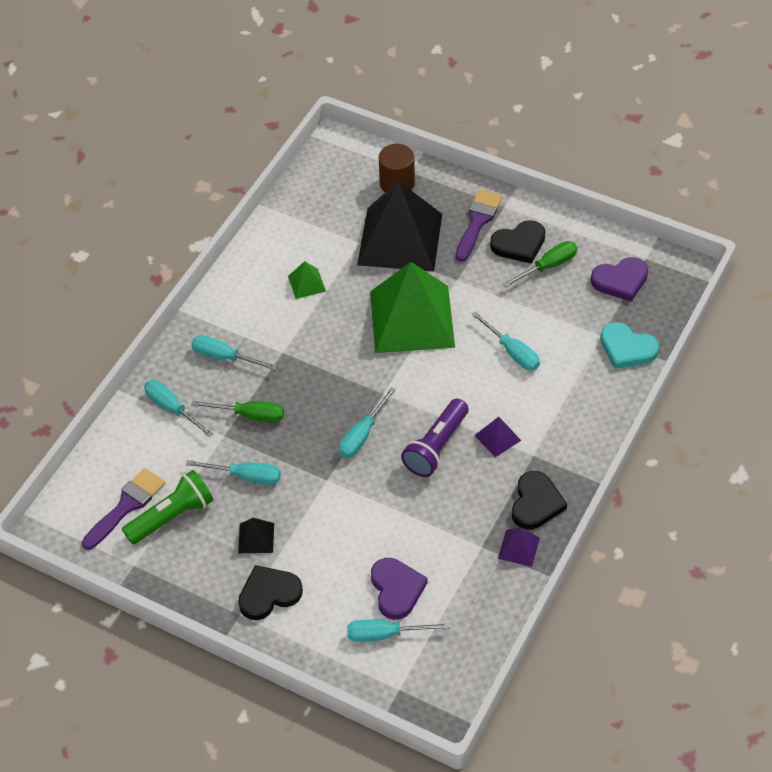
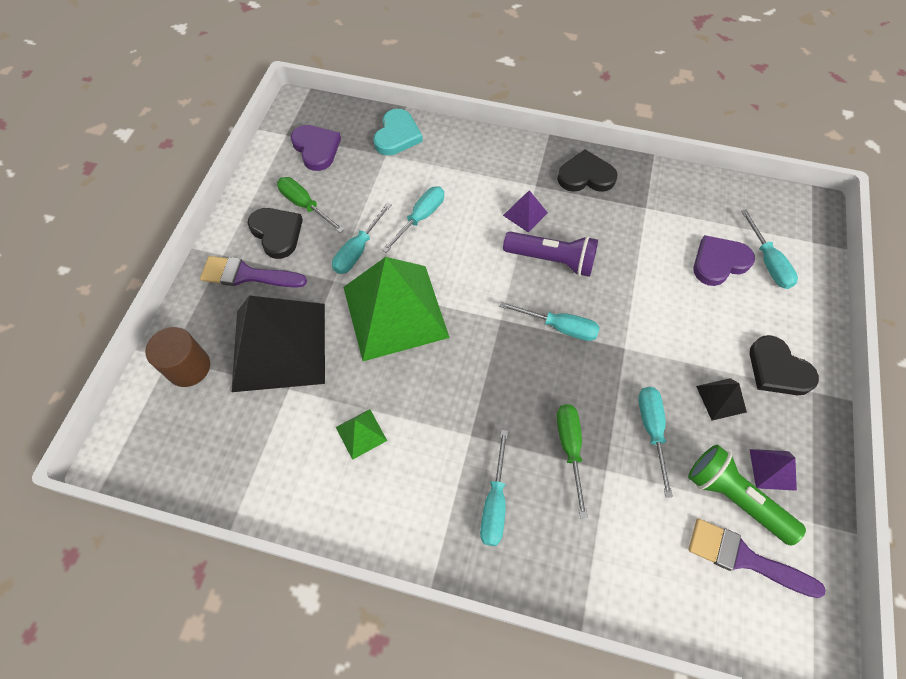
camera: 105 degrees left, 10 degrees up
(172, 408) = (589, 546): turquoise screwdriver -> turquoise screwdriver (358, 250)
(518, 548) = (636, 181): purple pyramid -> purple pyramid (772, 469)

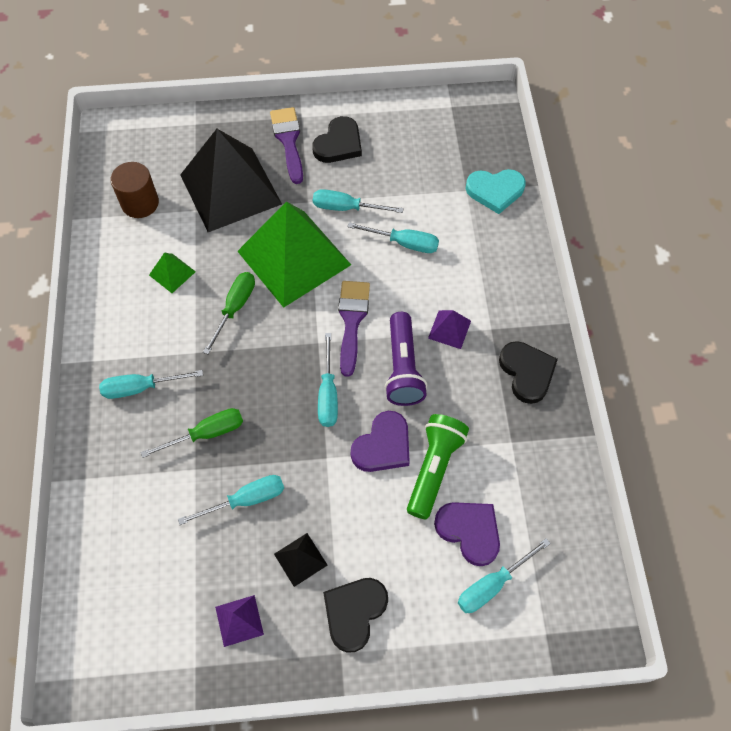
camera: 70 degrees right, 0 degrees up
(188, 367) = (191, 139): brown cylinder -> brown cylinder (140, 203)
(305, 205) = (377, 151): green screwdriver -> green screwdriver (235, 308)
(316, 149) = (446, 135): purple heart -> purple heart (383, 445)
(734, 498) = (199, 587): green flashlight -> green flashlight (434, 468)
(744, 558) = (144, 605): purple brush -> purple brush (352, 321)

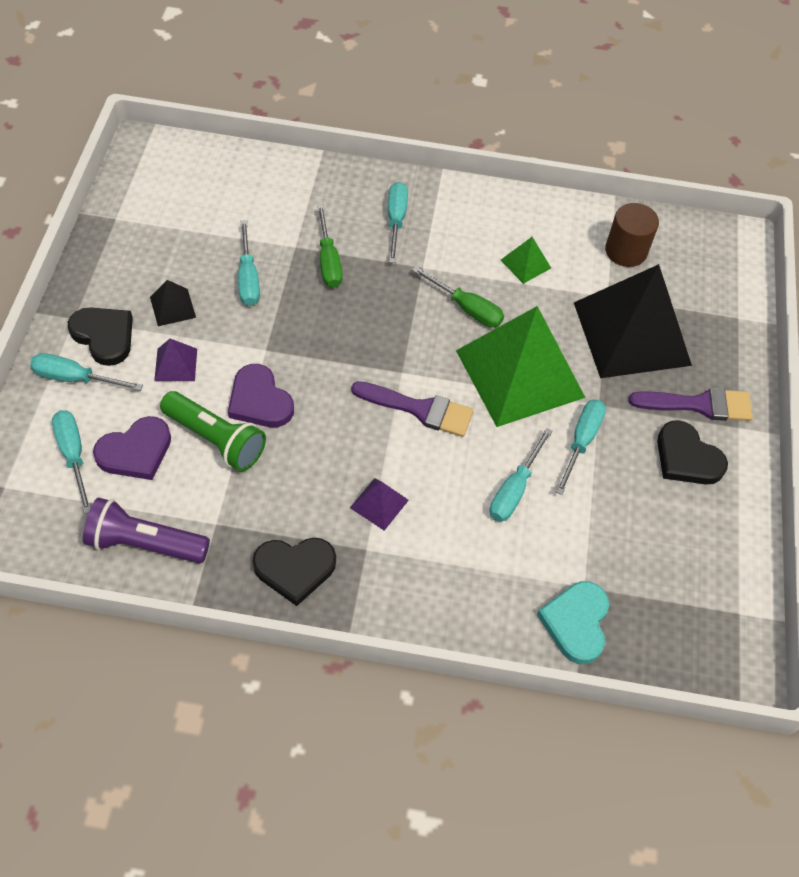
camera: 100 degrees right, 5 degrees down
(239, 620) = (139, 253): purple pyramid -> purple pyramid (175, 364)
(328, 394) = (336, 367): turquoise screwdriver -> turquoise screwdriver (75, 378)
(403, 368) = (344, 443): purple flashlight -> purple flashlight (145, 543)

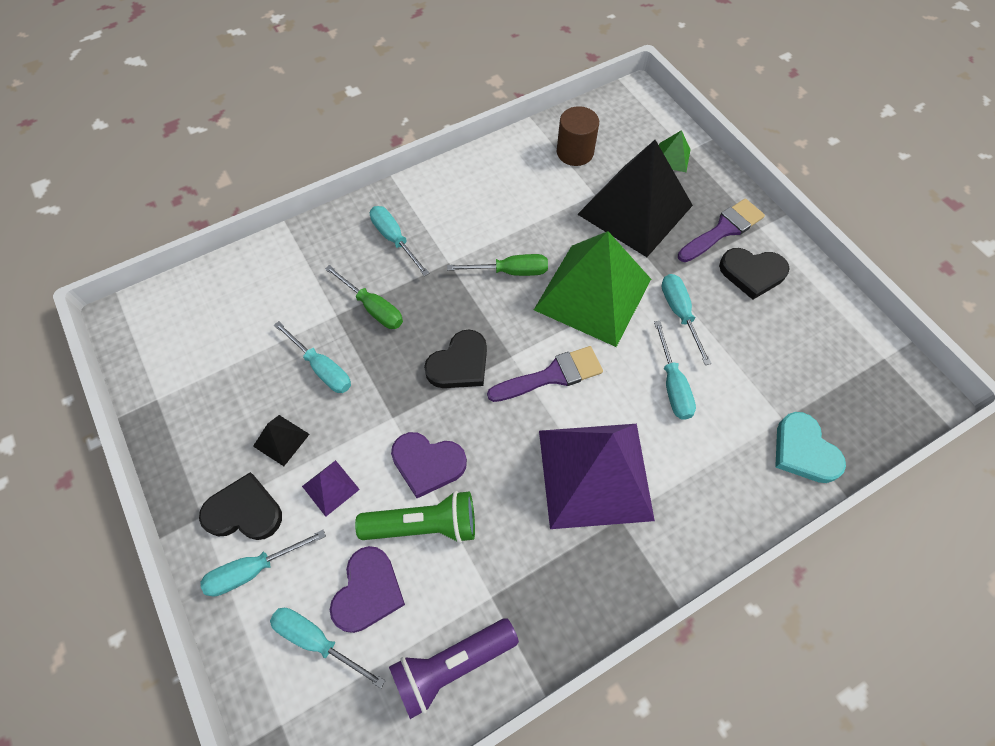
camera: 35 degrees left, 5 degrees up
(295, 569) = (586, 581): black heart -> black heart (459, 364)
(379, 503) = (594, 474): purple pyramid -> purple pyramid, size x2.49
(525, 264) = (518, 208): green pyramid -> green pyramid (672, 157)

